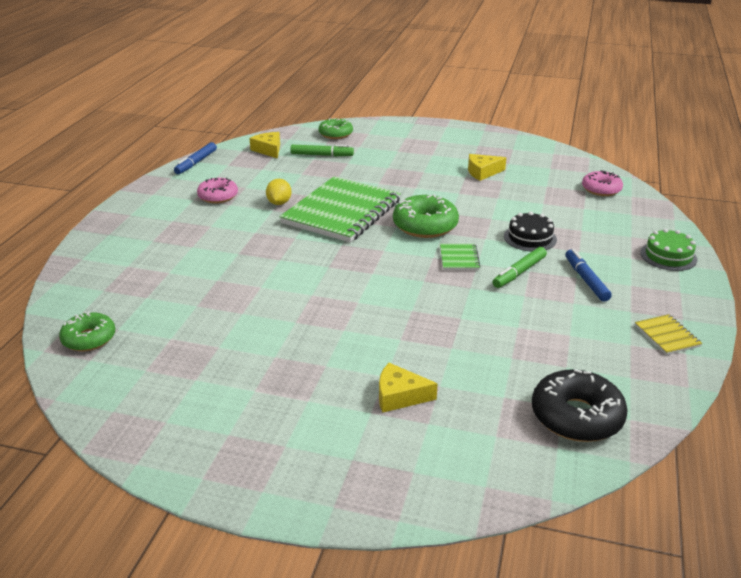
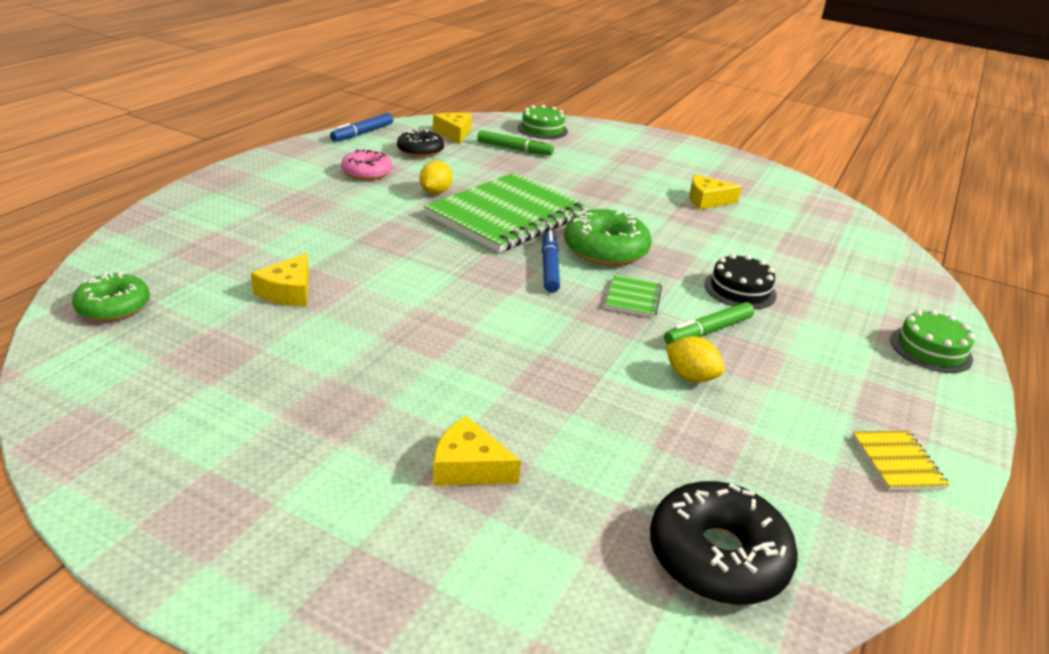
camera: 10 degrees right, 0 degrees up
(211, 302) = (288, 291): none -> yellow cheese
(250, 170) = (420, 151): none -> black donut
(335, 134) = (542, 129): green donut -> green cake
(519, 307) = (690, 377): none -> yellow lemon
(586, 280) = (799, 359): blue marker -> blue marker (549, 267)
(601, 189) = (859, 247): pink donut -> none

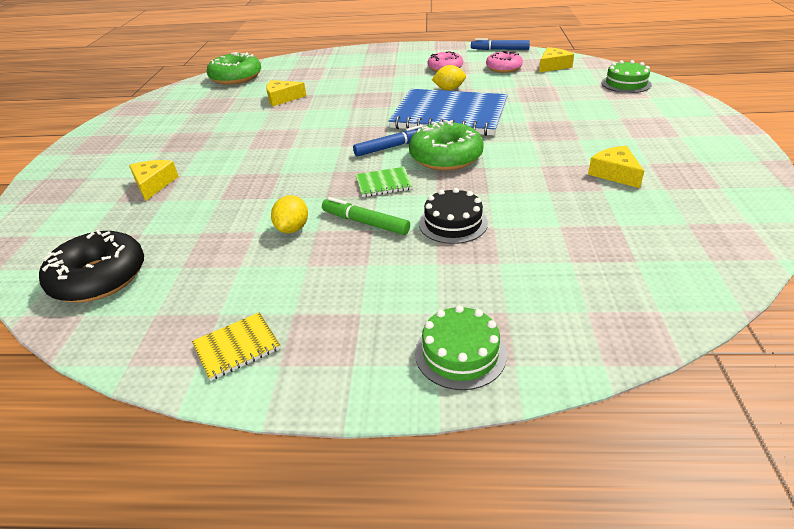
camera: 70 degrees right, 5 degrees up
(113, 306) = (236, 77): green donut -> green donut, size x1.53
(420, 151) = (503, 68): black donut -> pink donut
(507, 215) = (449, 115): green notebook -> blue notebook
(514, 149) = (566, 87): green marker -> none

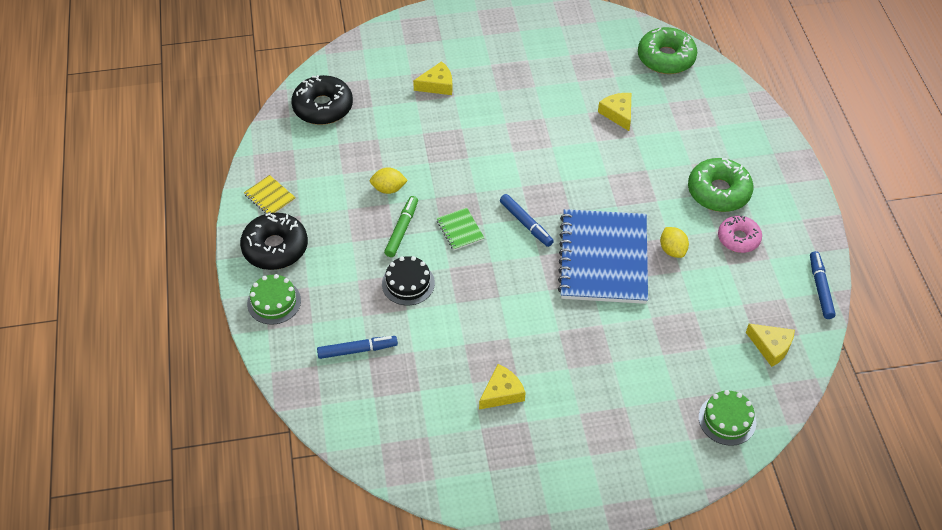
camera: 75 degrees right, 15 degrees up
(347, 346) = (275, 248): none -> black donut
(446, 157) = (513, 266): green donut -> green donut (718, 192)
(503, 68) = (752, 296): pink donut -> none
(559, 270) = (357, 350): none -> blue marker

